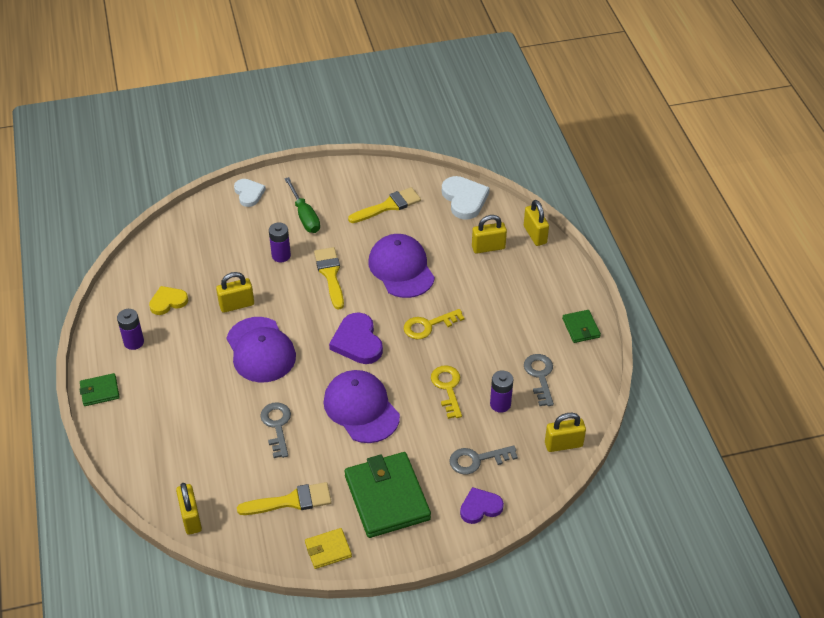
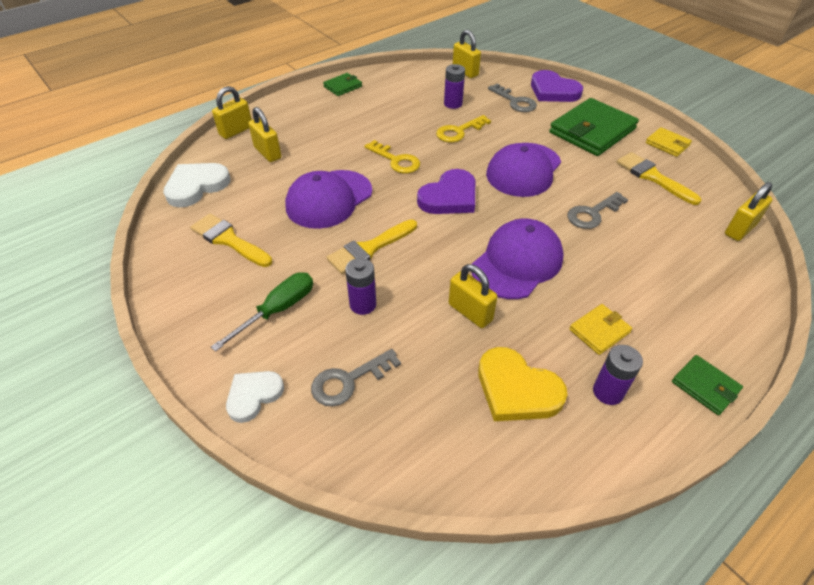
camera: 115 degrees left, 0 degrees up
(168, 302) = (516, 389): yellow heart -> yellow heart, size x1.52
(174, 363) = (599, 331): none -> yellow wallet
(480, 507) = (553, 91): purple heart -> purple heart, size x1.52
(540, 376) = (409, 93): grey key -> grey key (348, 380)

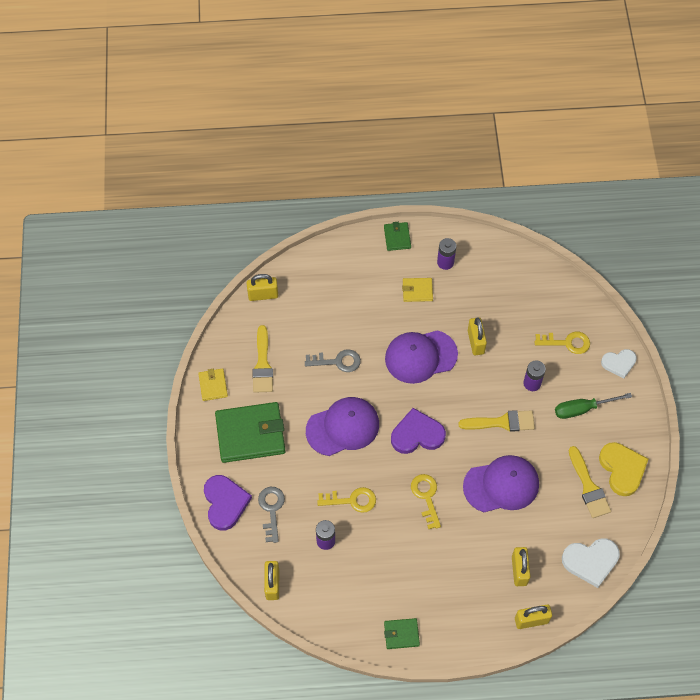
camera: 145 degrees left, 15 degrees up
(348, 380) = (567, 343): grey key -> yellow key
(516, 389) = (487, 289): yellow heart -> yellow heart (622, 469)

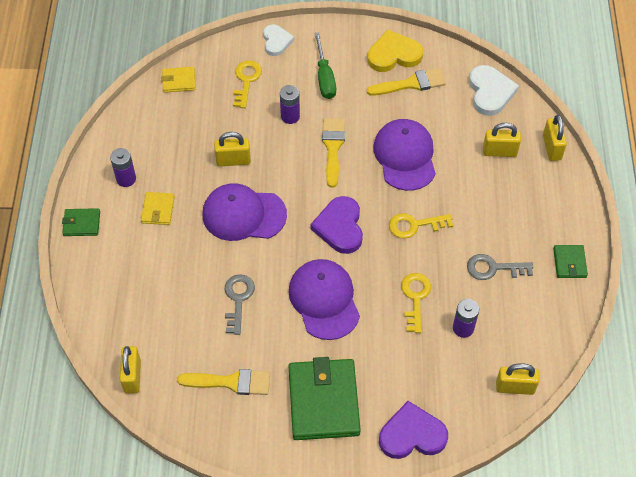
camera: 85 degrees left, 5 degrees down
(213, 385) = (252, 442): yellow wallet -> yellow wallet (179, 81)
(271, 510) = (423, 383): grey key -> grey key (493, 268)
(420, 356) = (243, 214): purple cap -> purple cap turned 105 degrees clockwise

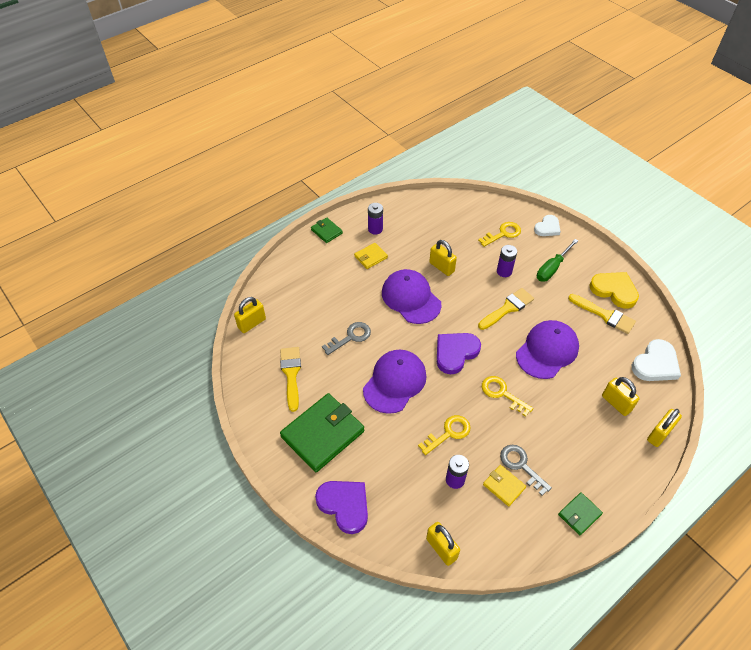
camera: 50 degrees right, 5 degrees down
(179, 81) = (465, 205): yellow wallet -> yellow wallet (504, 486)
(231, 382) = (291, 374): yellow brush -> yellow brush turned 150 degrees counterclockwise

